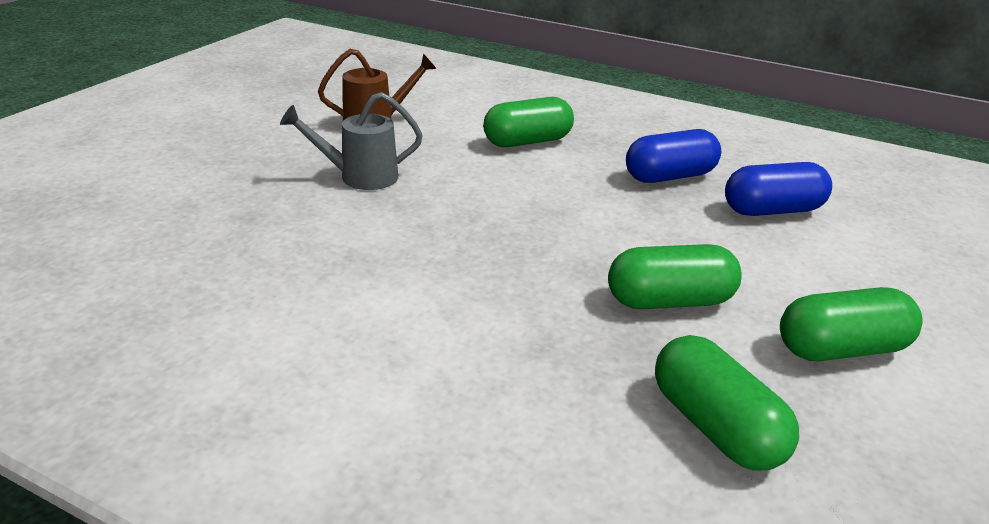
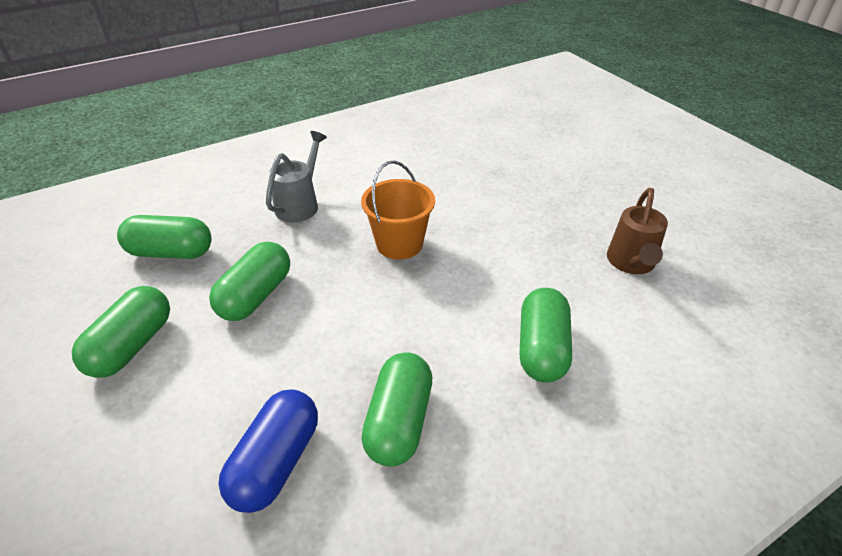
camera: 125 degrees right, 10 degrees up
(359, 177) = (525, 224): grey watering can -> grey watering can (300, 204)
(474, 239) = (399, 244): none -> orange bucket
(669, 176) = (399, 421): blue capsule -> green capsule

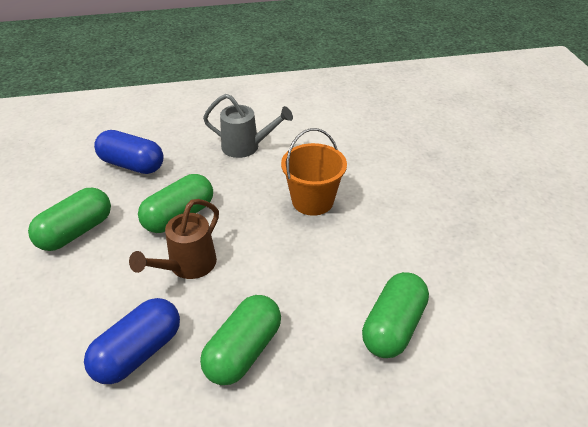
camera: 20 degrees right, 0 degrees up
(171, 252) = (132, 165): green capsule -> blue capsule
(300, 204) = (246, 147): grey watering can -> grey watering can turned 60 degrees clockwise
(631, 263) = (519, 272): brown watering can -> brown watering can (187, 266)

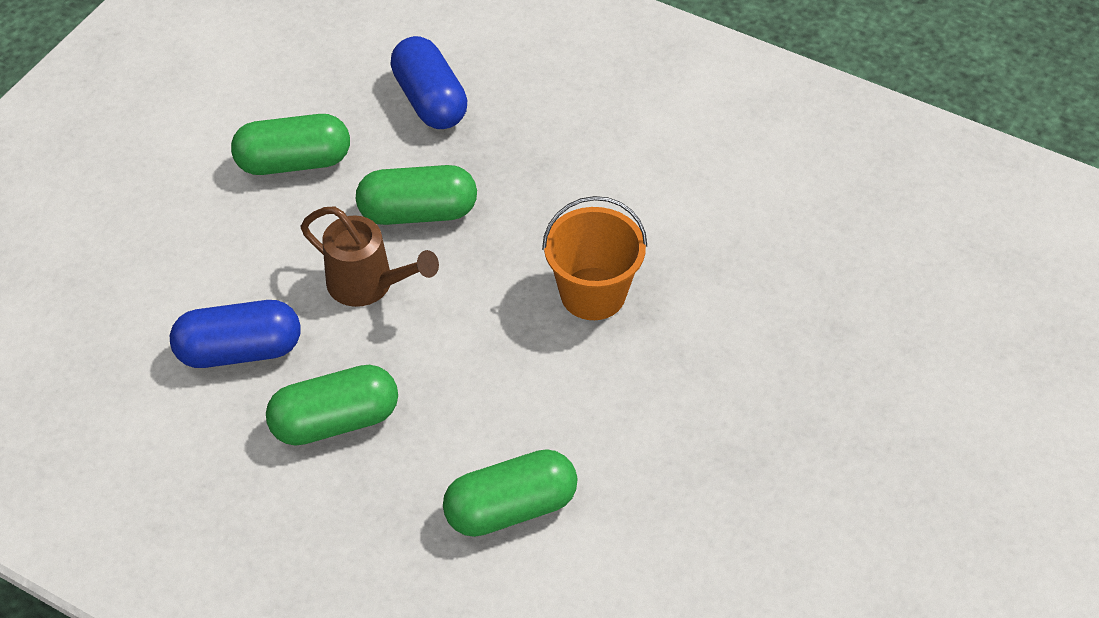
camera: 40 degrees right, 10 degrees up
(187, 266) = (369, 285): brown watering can -> brown watering can turned 135 degrees counterclockwise
(246, 147) = (594, 158): grey watering can -> none

